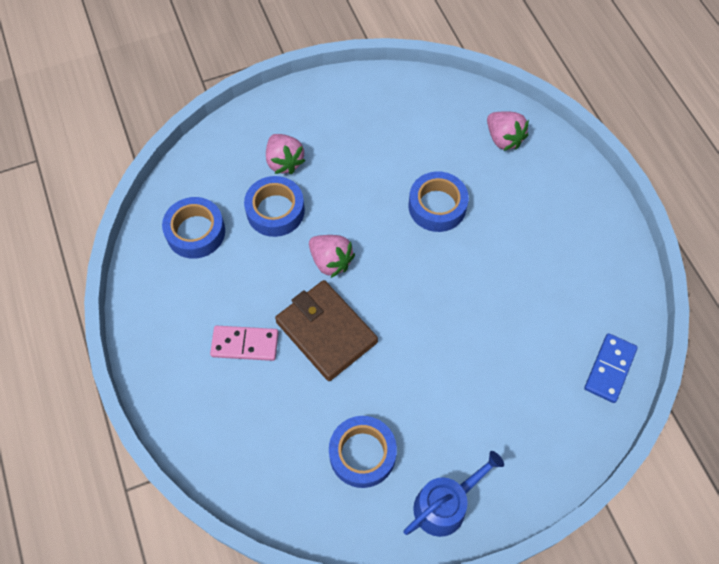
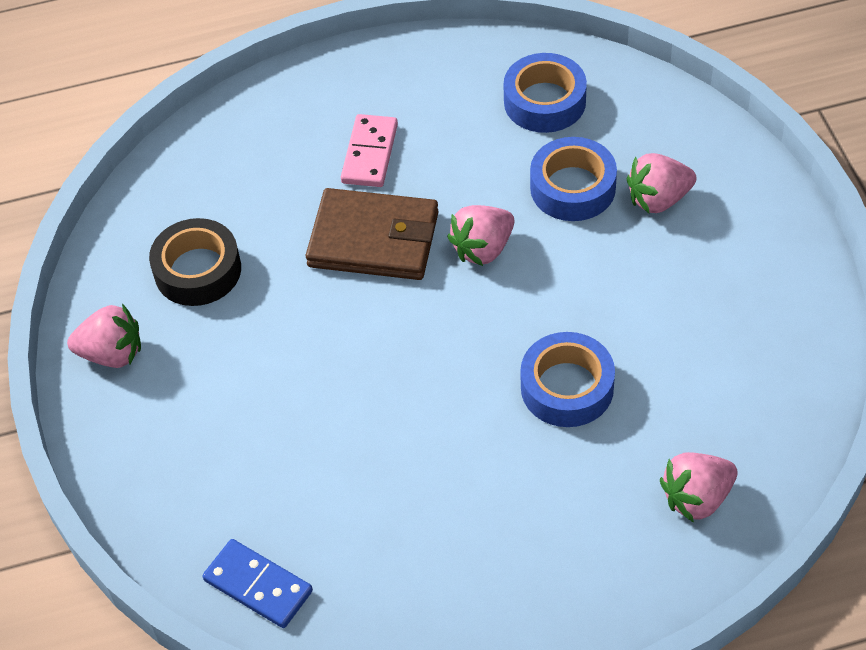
camera: 100 degrees right, 10 degrees down
(326, 332) = (373, 239): brown wallet -> brown wallet turned 45 degrees clockwise
(362, 454) = (198, 270): blue tape -> black tape
(445, 504) = (112, 354): blue watering can -> pink strawberry

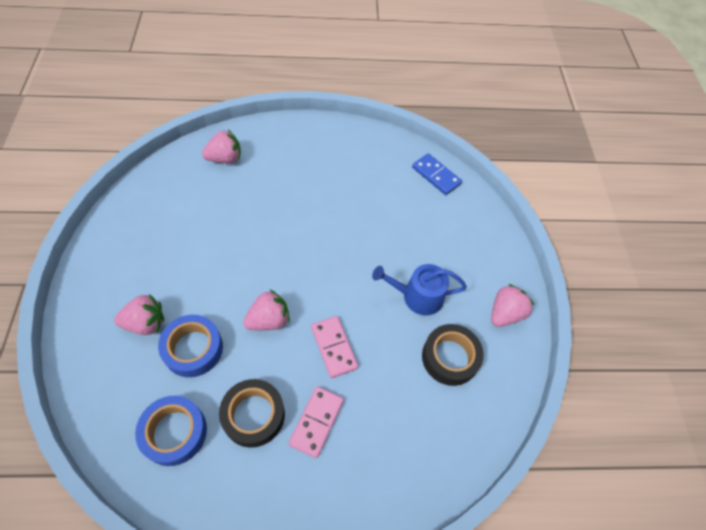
camera: 175 degrees left, 5 degrees up
(112, 354) = (505, 313): pink strawberry -> pink strawberry turned 120 degrees clockwise
(260, 342) = (417, 296): none -> blue watering can
(373, 239) = (334, 347): brown wallet -> pink domino
(454, 140) = (253, 415): none -> black tape
(567, 387) = (259, 224): blue tape -> none

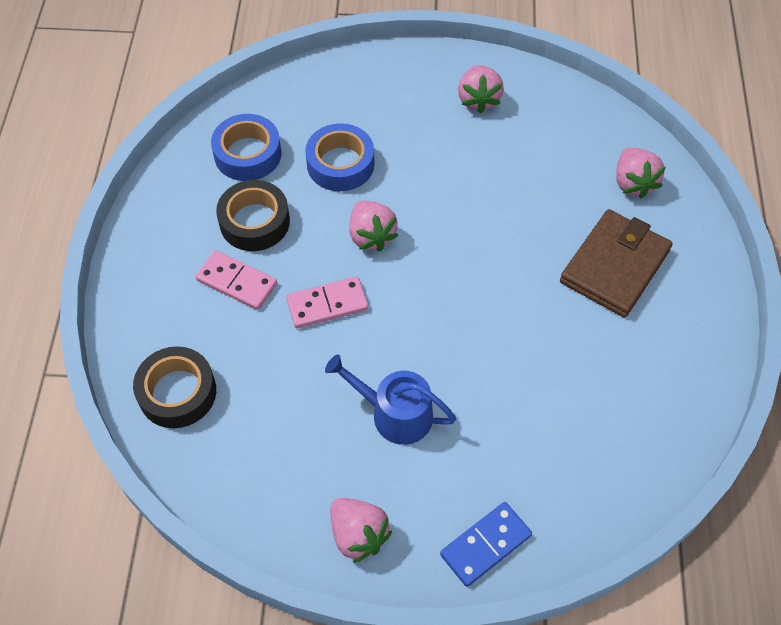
camera: 100 degrees right, 0 degrees up
(145, 323) = (376, 120): pink strawberry -> pink strawberry (478, 99)
(293, 172) = (614, 266): none -> brown wallet
(417, 296) = (394, 414): blue watering can -> blue watering can turned 75 degrees counterclockwise
(436, 175) = (627, 475): blue domino -> blue domino (485, 545)
(450, 357) = (297, 443): black tape -> black tape (177, 392)

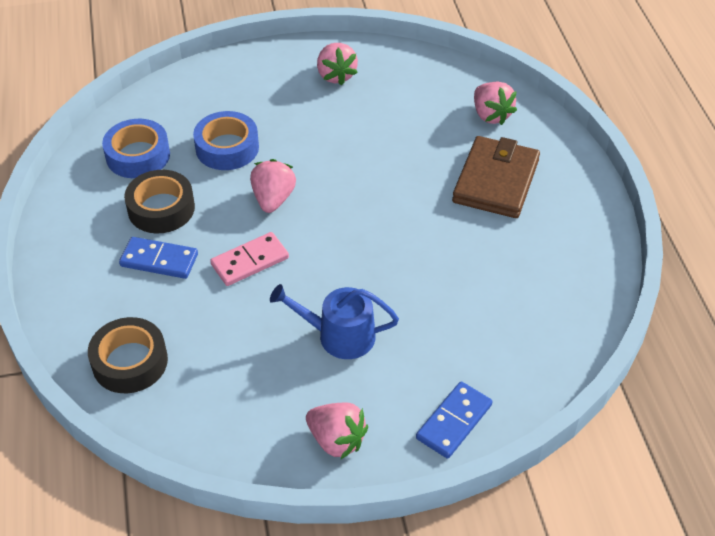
camera: 15 degrees left, 10 degrees down
(237, 282) = (159, 260): pink domino -> blue domino
(371, 236) = (273, 199): pink strawberry -> pink strawberry turned 135 degrees counterclockwise

